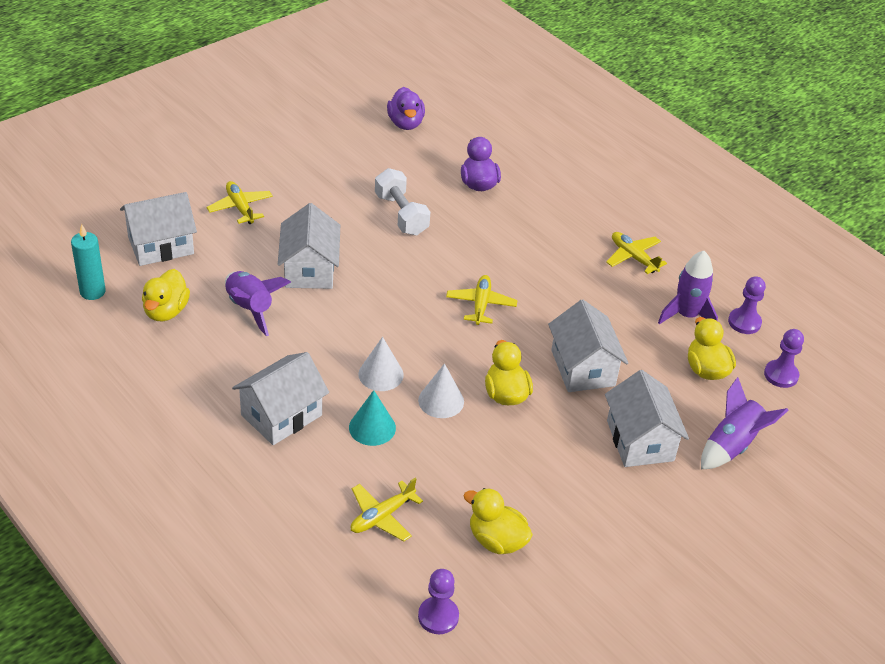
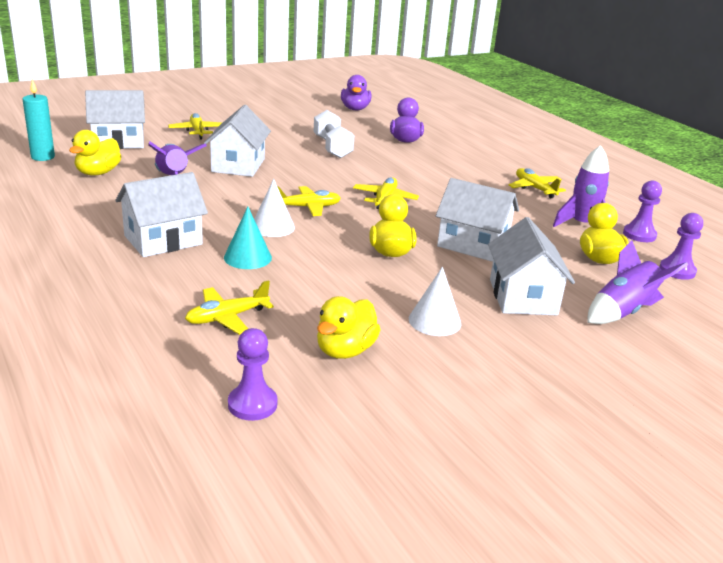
camera: 10 degrees right, 15 degrees down
(406, 334) = (307, 207): none -> yellow plane
(441, 401) = (324, 249): white cone -> white cone (434, 321)
(496, 540) = (345, 350): yellow duck -> yellow duck turned 105 degrees counterclockwise
(583, 368) = (473, 244): white house -> white house turned 60 degrees counterclockwise

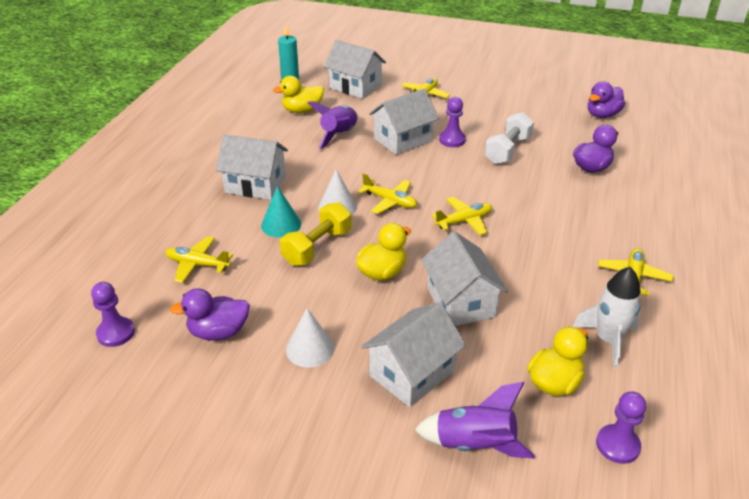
camera: 50 degrees right, 10 degrees up
(310, 258) = (317, 247): none -> yellow dumbbell
(345, 350) = (218, 332): yellow duck -> purple duck
(582, 225) = (608, 340): purple rocket -> white rocket
(639, 235) = (654, 385): purple pawn -> purple pawn (452, 140)

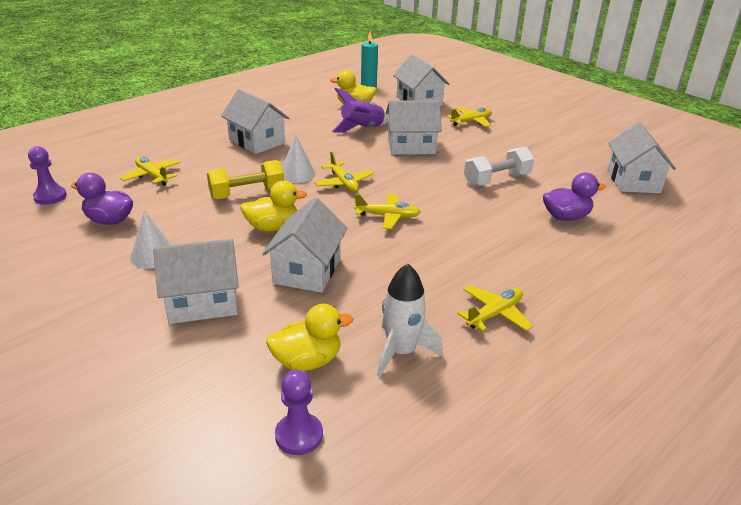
camera: 30 degrees right, 5 degrees down
(281, 225) = (241, 171): turquoise cone -> none
(452, 140) = (454, 158): purple pawn -> none
(474, 444) = (181, 372): purple rocket -> none
(602, 115) = (633, 181): purple duck -> white house

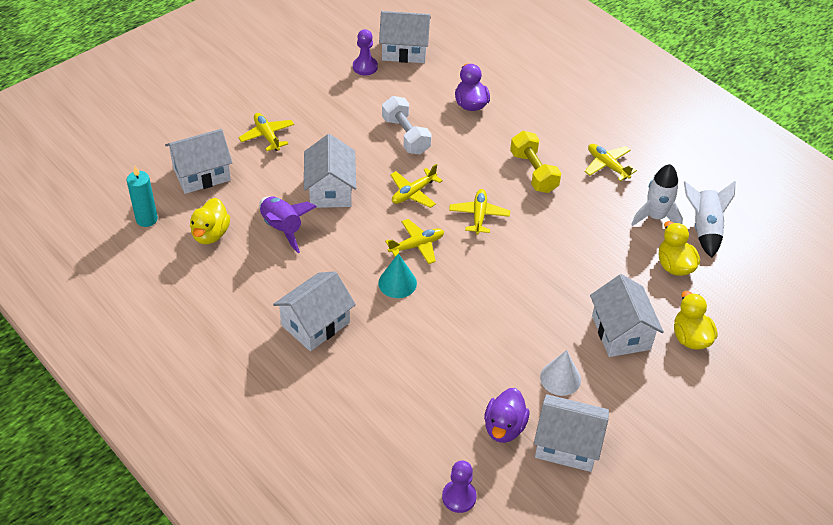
camera: 90 degrees left, 15 degrees up
(152, 176) = (406, 410): yellow plane -> yellow plane (413, 193)
(247, 194) = (443, 321): yellow dumbbell -> yellow dumbbell (533, 172)
(272, 227) = (505, 296): yellow duck -> yellow duck (690, 337)
(297, 174) = (397, 283): white cone -> turquoise cone
(299, 435) = (738, 267): purple pawn -> purple pawn (365, 67)
(307, 270) = (569, 269): white house -> white house (567, 445)
(381, 403) = (704, 229): none -> white rocket

